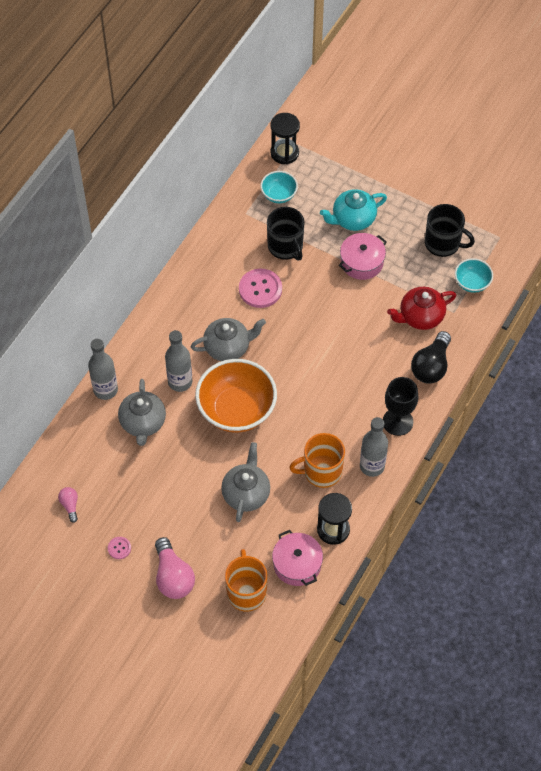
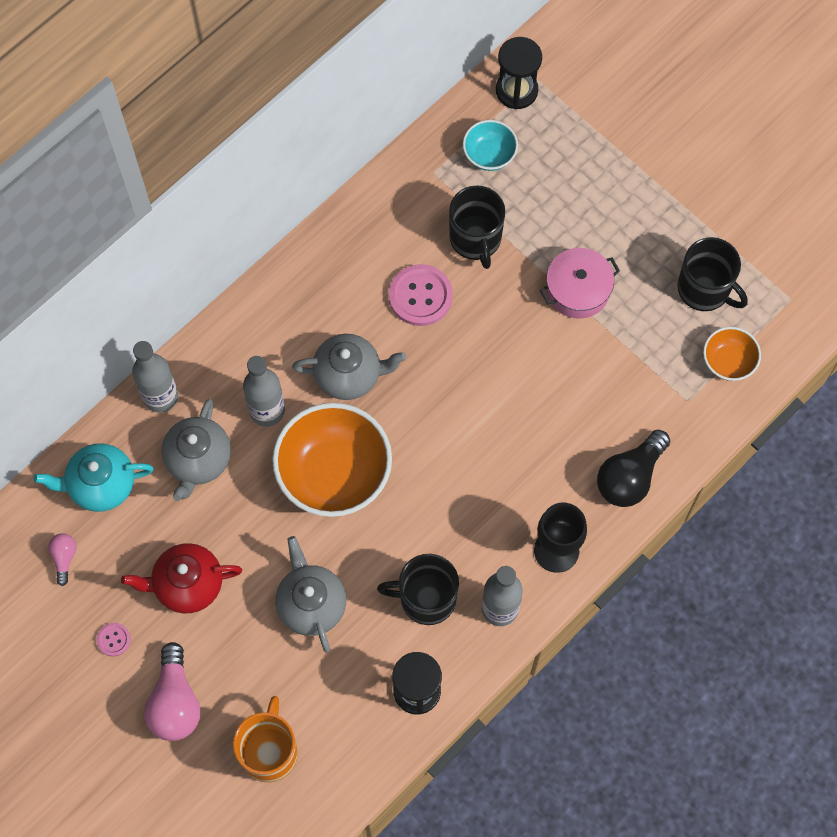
camera: 15 degrees right, 10 degrees up
(246, 493) = (311, 604): grey teapot -> grey teapot turned 45 degrees counterclockwise
(297, 564) = (351, 729): pink pot -> none
(321, 471) = (426, 598): orange mug -> black mug
(353, 219) = (584, 219): turquoise teapot -> turquoise teapot (100, 485)
(420, 317) = (637, 396): red teapot -> red teapot (187, 584)
(472, 283) = (728, 362): turquoise bowl -> orange bowl

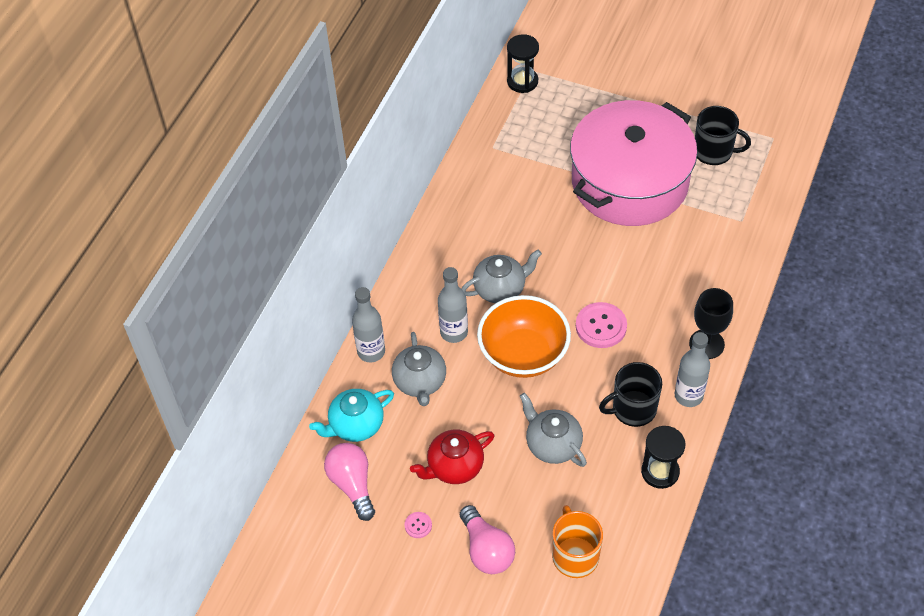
camera: 20 degrees left, 15 degrees down
(64, 558) = (352, 484): pink light bulb -> pink light bulb, size x1.94
(420, 296) = (524, 223): pink button -> pink button (601, 326)
(476, 239) = (543, 176): black mug -> none
(489, 155) = (525, 124): turquoise bowl -> none
(578, 290) = (630, 182): pink pot -> pink pot, size x2.45
(630, 477) = (730, 280): black light bulb -> none
(728, 362) = (754, 188): orange bowl -> none

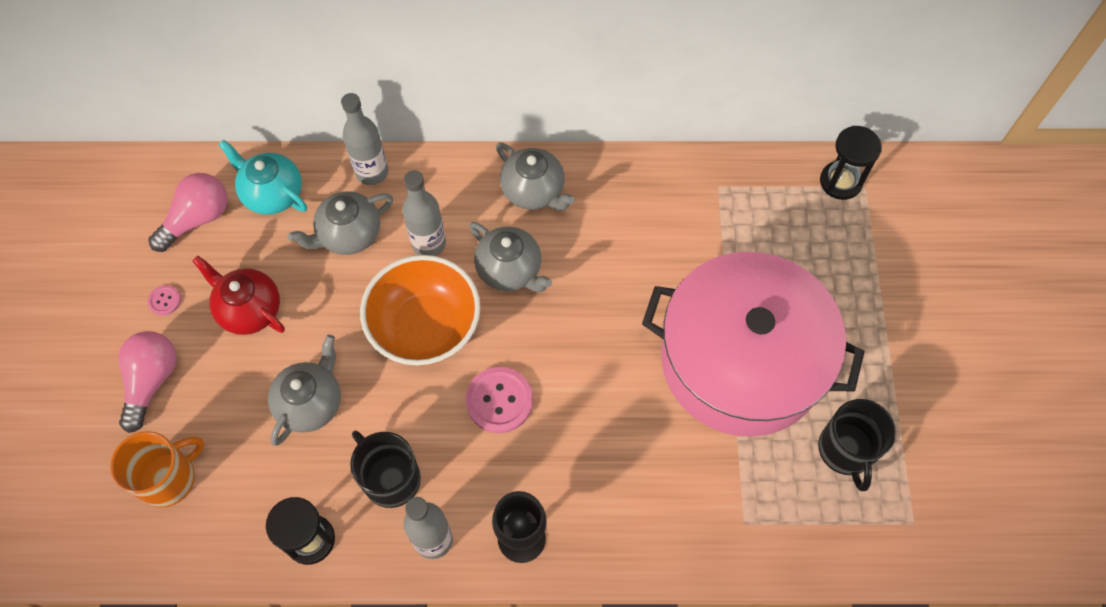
camera: 65 degrees right, 10 degrees up
(441, 254) = (534, 191): none -> grey teapot
(486, 550) = (152, 381): pink light bulb -> pink light bulb turned 150 degrees clockwise

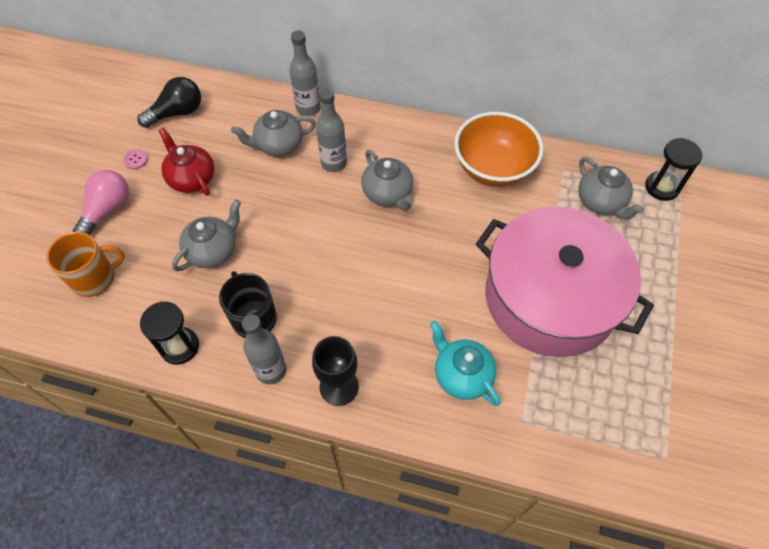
camera: 15 degrees right, 5 degrees down
(198, 219) = (177, 113): pink light bulb -> black light bulb
(272, 193) = (234, 107): turquoise teapot -> turquoise teapot (461, 375)
(425, 328) = (313, 219): orange bowl -> orange bowl (493, 168)
(499, 400) = (352, 282): pink button -> none
(534, 191) = (421, 144): grey teapot -> grey teapot (601, 202)
(846, 450) = (621, 386): black mug -> none

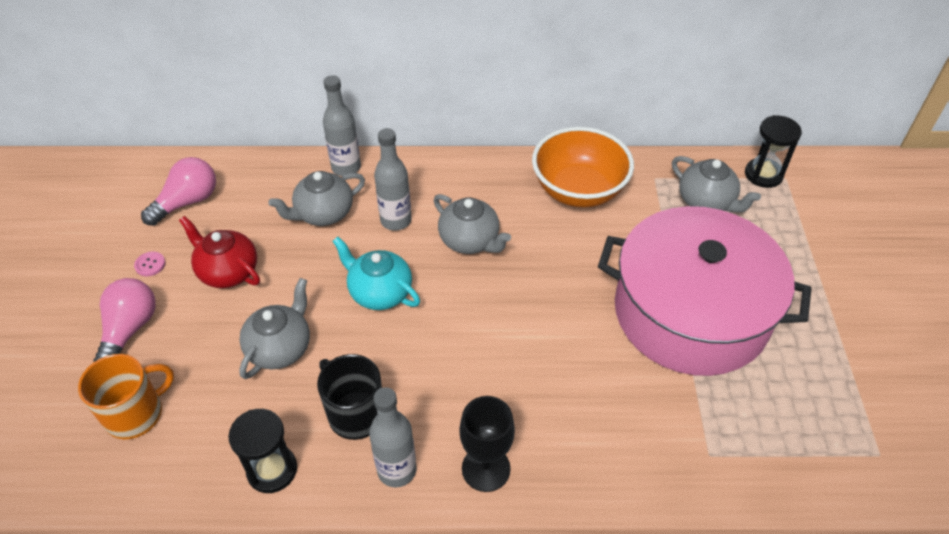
camera: 15 degrees left, 10 degrees down
(177, 113) = (187, 202): black light bulb -> pink light bulb
(461, 375) = (624, 420): turquoise teapot -> turquoise teapot (379, 292)

